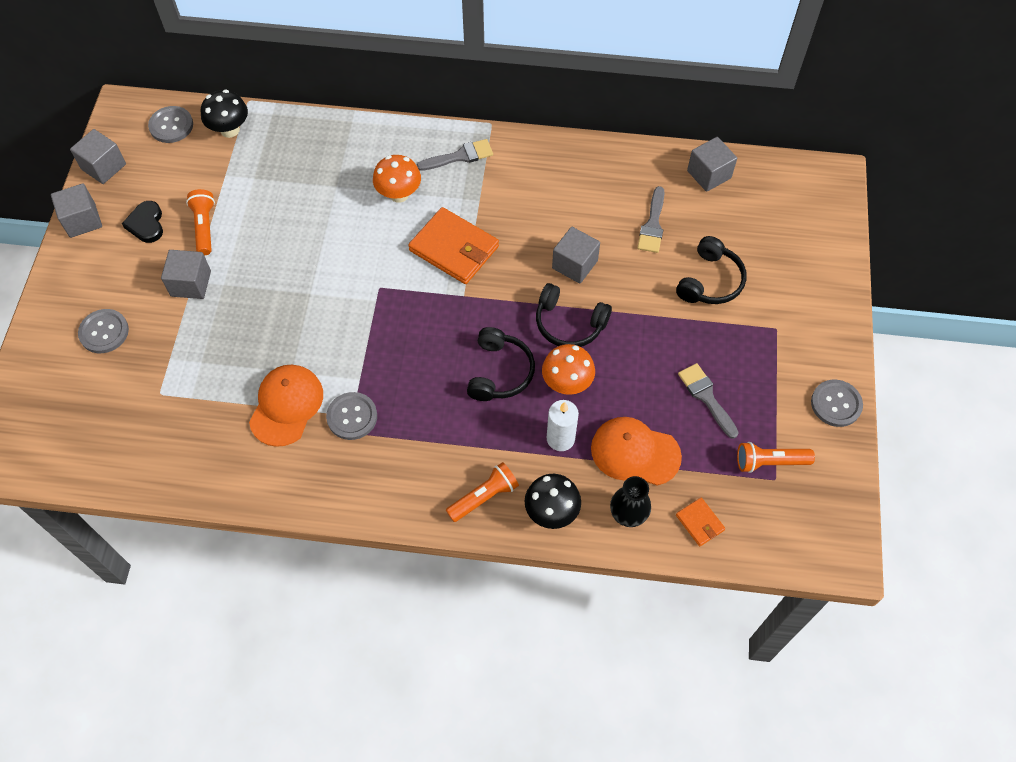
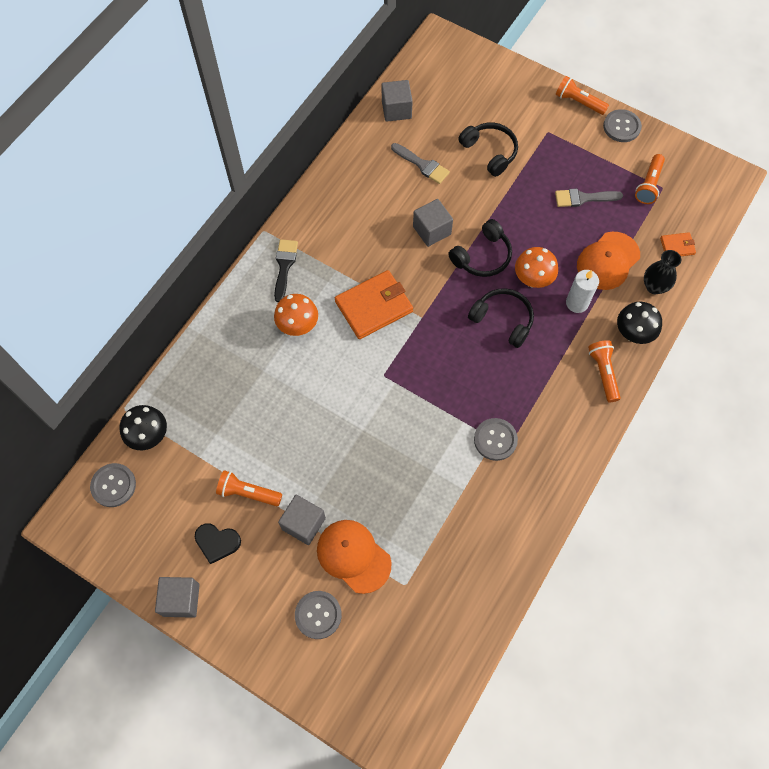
camera: 65 degrees left, 5 degrees up
(103, 167) = (127, 562): grey cube -> none
(286, 406) = (463, 486): orange cap -> orange cap (353, 556)
(460, 156) = (284, 266): grey brush -> black brush
(841, 345) = (578, 102): none -> orange flashlight

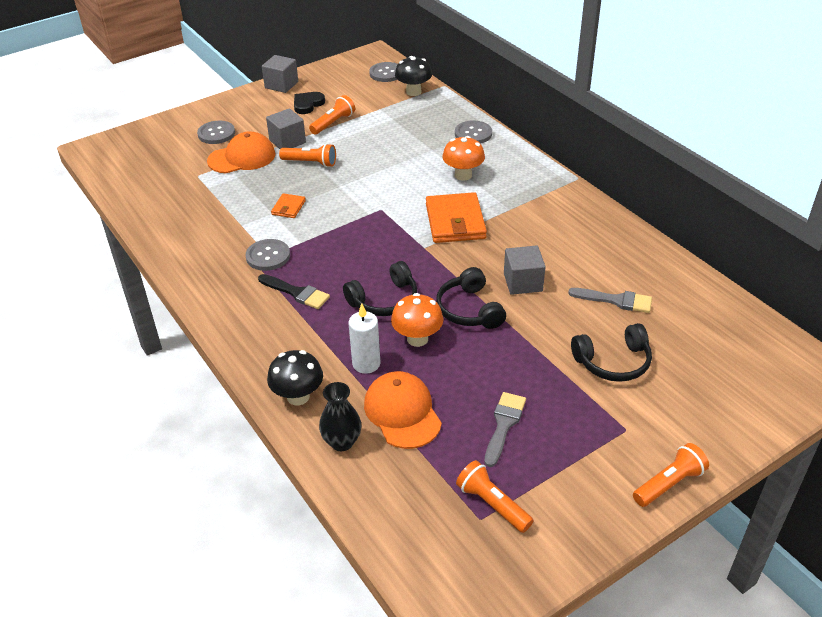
camera: 115 degrees right, 25 degrees down
(284, 266) = (531, 181): black brush -> black brush (297, 293)
(396, 110) = (708, 302): grey cube -> none
(422, 165) = (616, 300): grey brush -> grey brush turned 135 degrees counterclockwise
(603, 373) = (273, 354): orange flashlight -> orange flashlight (310, 163)
(621, 127) = (606, 517): grey button -> grey button (473, 134)
(677, 246) = (382, 492): orange wallet -> orange wallet (288, 207)

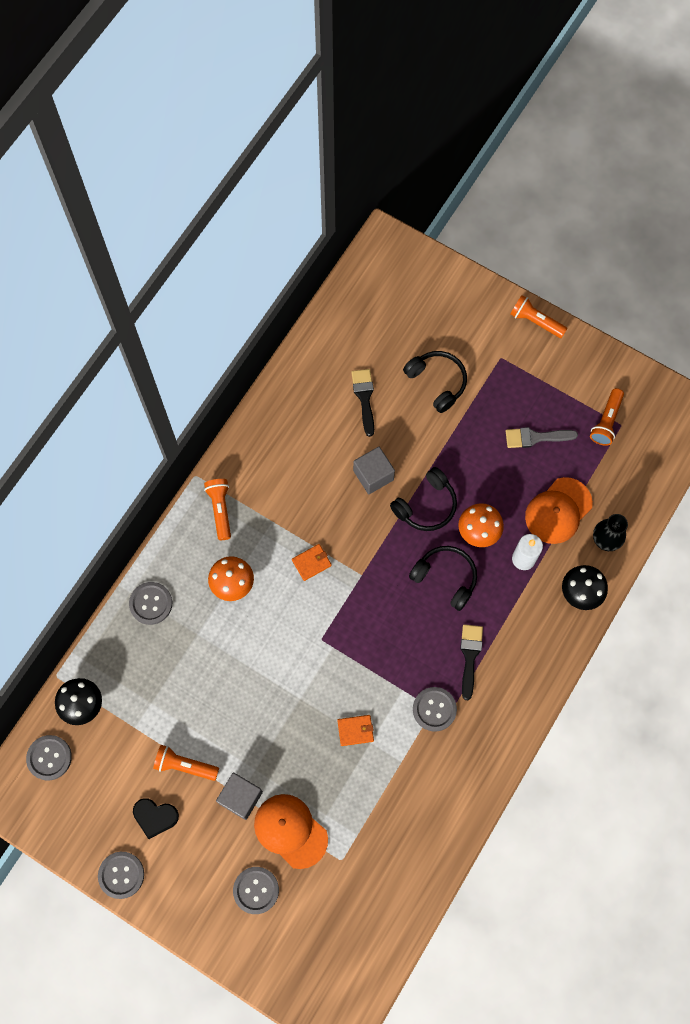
camera: 115 degrees left, 30 degrees up
(281, 85) = (121, 875): grey cube -> grey button
(310, 163) = (271, 750): orange flashlight -> orange flashlight (220, 510)
(455, 221) = (311, 563): orange wallet -> orange wallet, size x0.49
(616, 300) = (364, 398): grey brush -> black brush

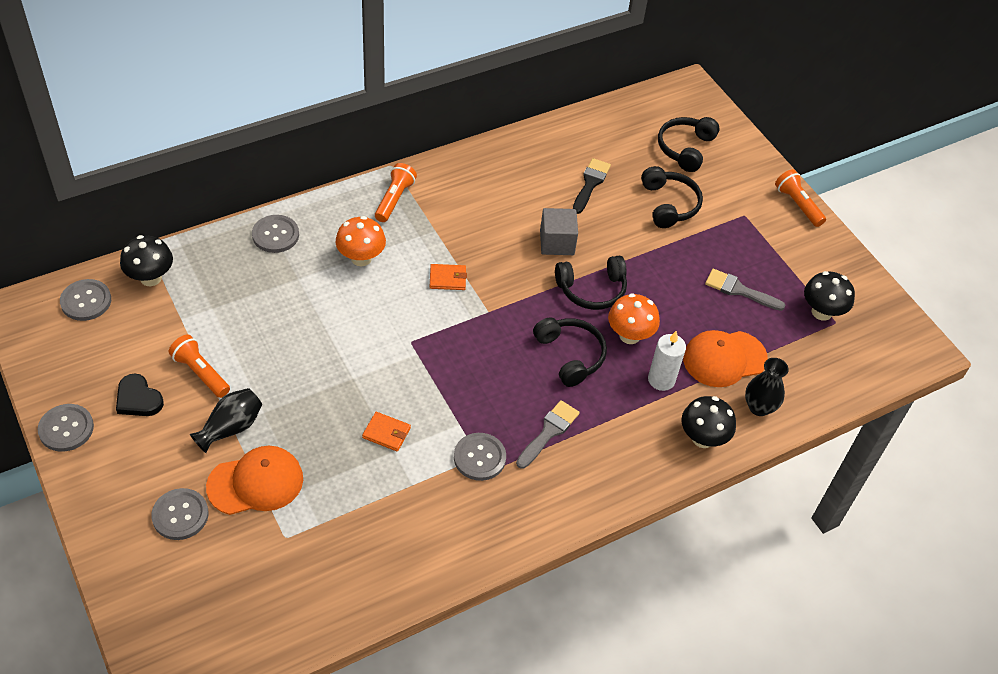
camera: 25 degrees right, 20 degrees down
(240, 797) = (231, 428): grey cube -> black vase
(290, 831) = (256, 483): orange cap -> orange cap turned 90 degrees clockwise
(418, 313) = (685, 148): none -> black headphones
(470, 656) = (549, 432): black brush -> grey brush
(606, 421) = (821, 312): orange flashlight -> black mushroom

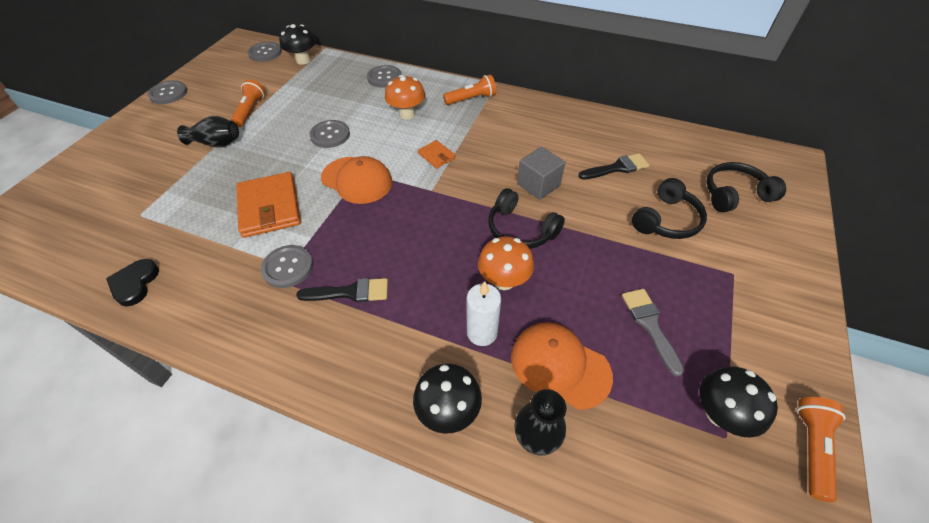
camera: 55 degrees right, 0 degrees up
(138, 399) = (210, 102): black heart -> black heart (135, 284)
(180, 515) = (130, 163): grey button -> grey button (330, 135)
(256, 483) = (178, 177): orange cap -> orange cap (357, 180)
(386, 433) = (269, 207): orange wallet -> orange wallet, size x2.05
(549, 432) = (350, 292): grey brush -> black brush
(570, 355) = (441, 257): black headphones -> none
(797, 204) = (807, 304): orange flashlight -> orange flashlight (811, 448)

